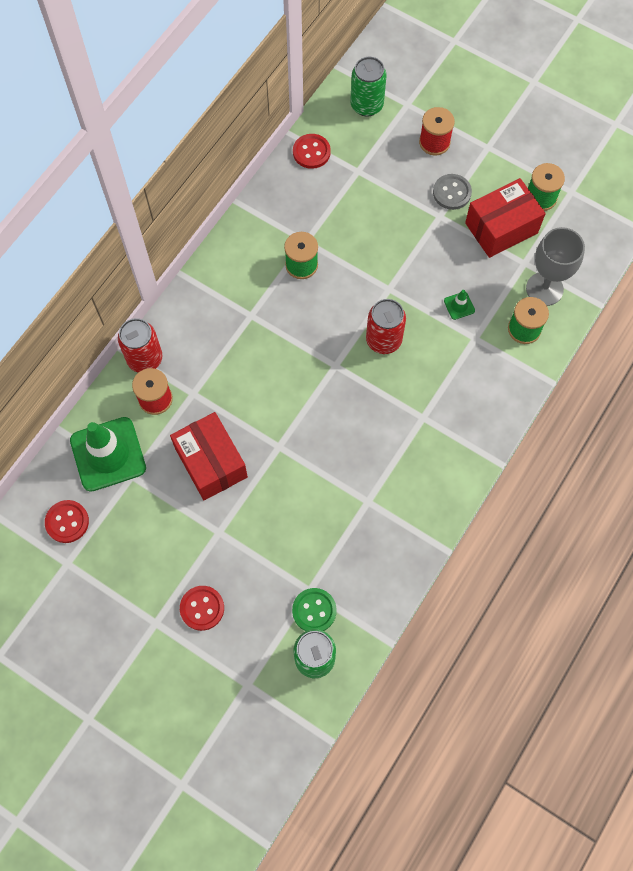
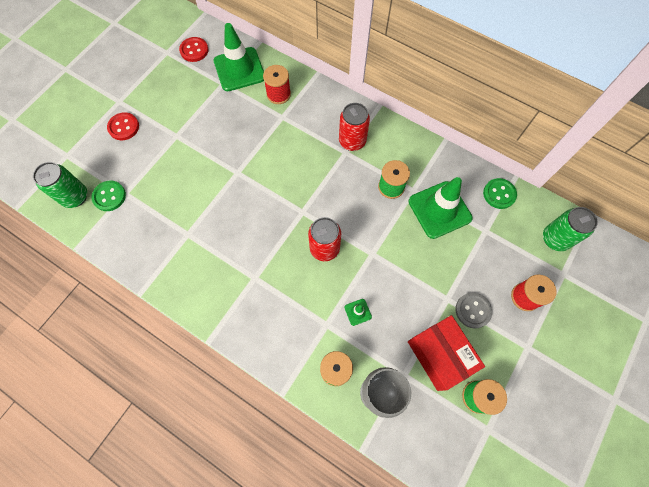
camera: 90 degrees right, 0 degrees up
(145, 359) = (310, 87): red can -> red can (352, 141)
(211, 463) = (228, 129): red box -> none
(311, 152) = (499, 194): red button -> green button
(332, 215) = (439, 210): none -> green traffic cone

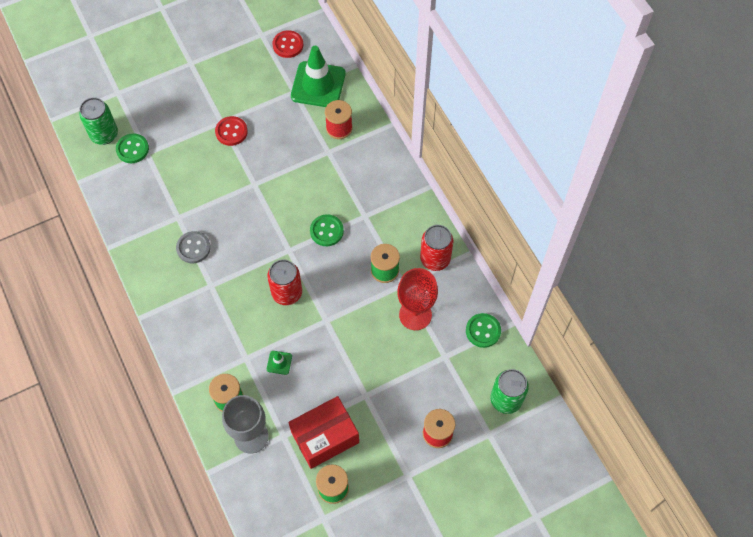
camera: 30 degrees right, 5 degrees down
(124, 127) = (180, 90): red button -> red button (231, 132)
(323, 180) = (326, 231): none -> green button
(352, 141) = (378, 209): red can -> red can (435, 259)
(439, 210) = (415, 315): green traffic cone -> red goblet
(439, 355) = (325, 437): red box -> red box turned 60 degrees clockwise
(473, 310) = (381, 418): grey button -> grey button (193, 248)

